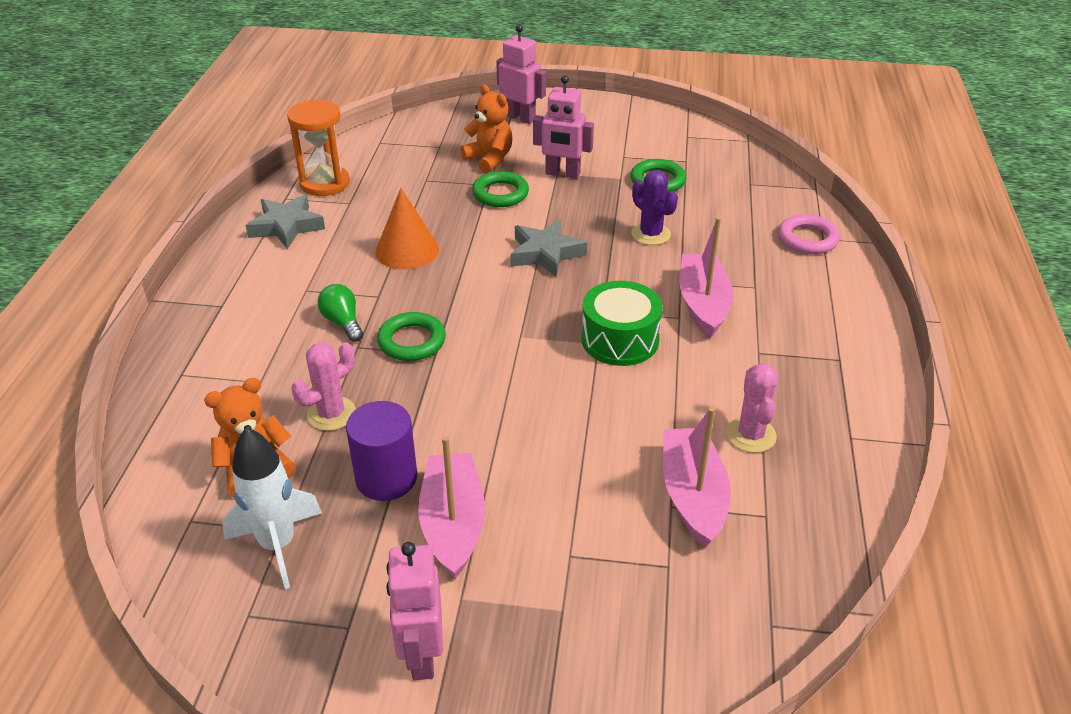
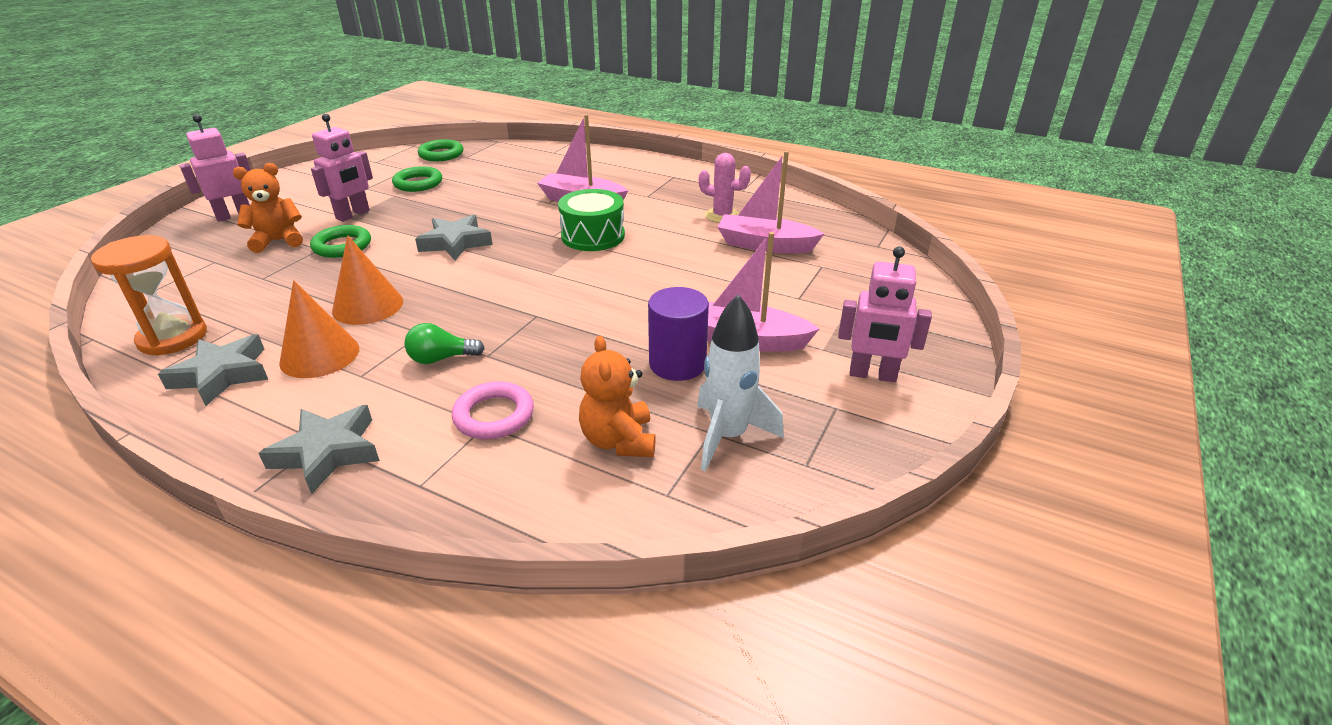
camera: 70 degrees left, 5 degrees down
(209, 315) = (328, 452): none -> grey star
(326, 258) = (319, 355): none -> orange cone
(331, 414) = (573, 383): pink cactus -> none
(412, 341) = (508, 324): green ring -> green ring (441, 154)
(650, 234) = (482, 200): purple cactus -> none
(808, 239) = (549, 156): pink ring -> pink ring (494, 415)

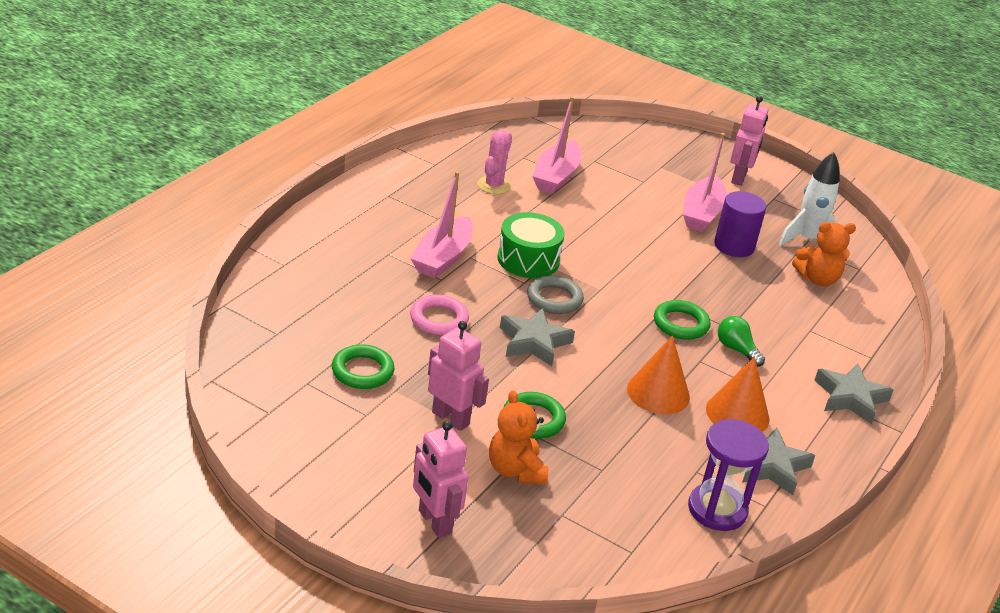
camera: 90 degrees left, 0 degrees up
(173, 338) = (717, 509): orange hourglass -> purple hourglass
(441, 154) = (261, 354): green ring -> green ring (680, 324)
(441, 358) = (736, 349): green light bulb -> green light bulb turned 150 degrees clockwise
(494, 415) = (801, 326): pink ring -> pink ring (439, 319)
(527, 250) = (554, 299): none -> grey ring

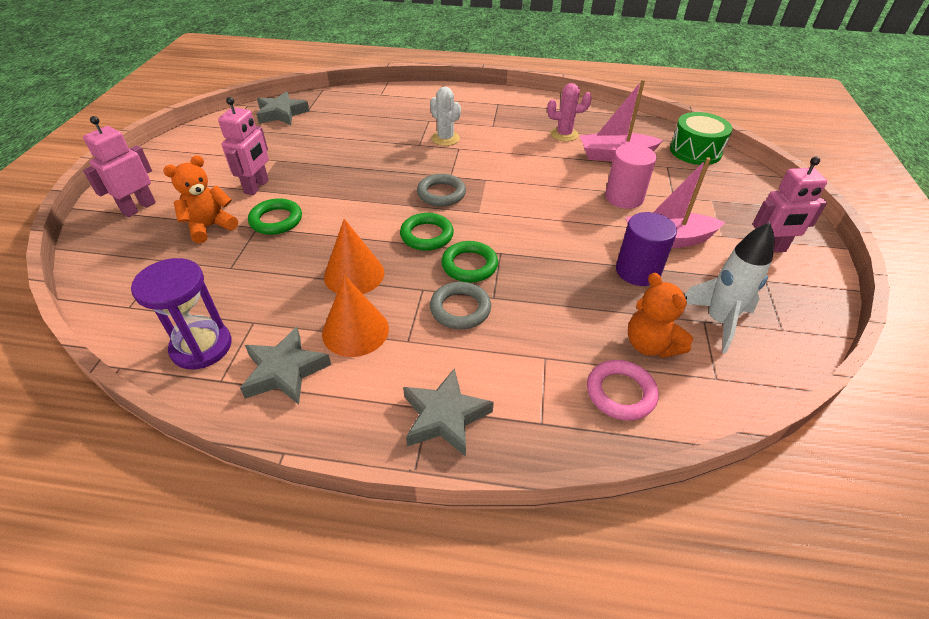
camera: 70 degrees right, 10 degrees up
(362, 371) = (288, 144): green ring -> green ring (427, 235)
(439, 319) = (369, 155): pink ring -> pink ring (620, 393)
(442, 258) = (445, 138): pink boat -> white cactus
(528, 259) = (482, 171): green drum -> green drum (695, 151)
(534, 342) = (375, 198): grey star -> grey star (281, 113)
(629, 205) = (624, 197): none -> pink cylinder
(736, 349) = (460, 309): green light bulb -> grey ring

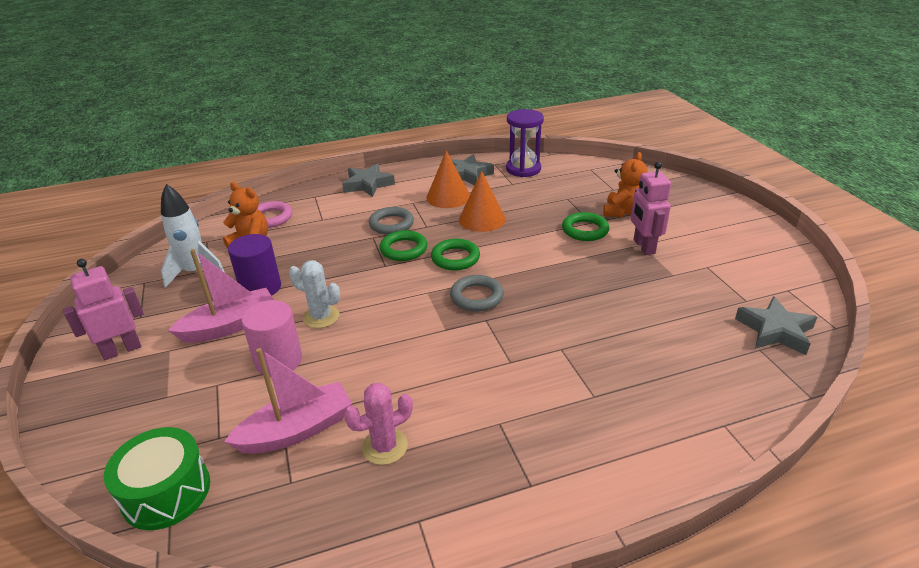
camera: 155 degrees right, 10 degrees down
(139, 208) = (695, 205): pink robot -> none
(445, 138) = (539, 370): white cactus -> white cactus (321, 317)

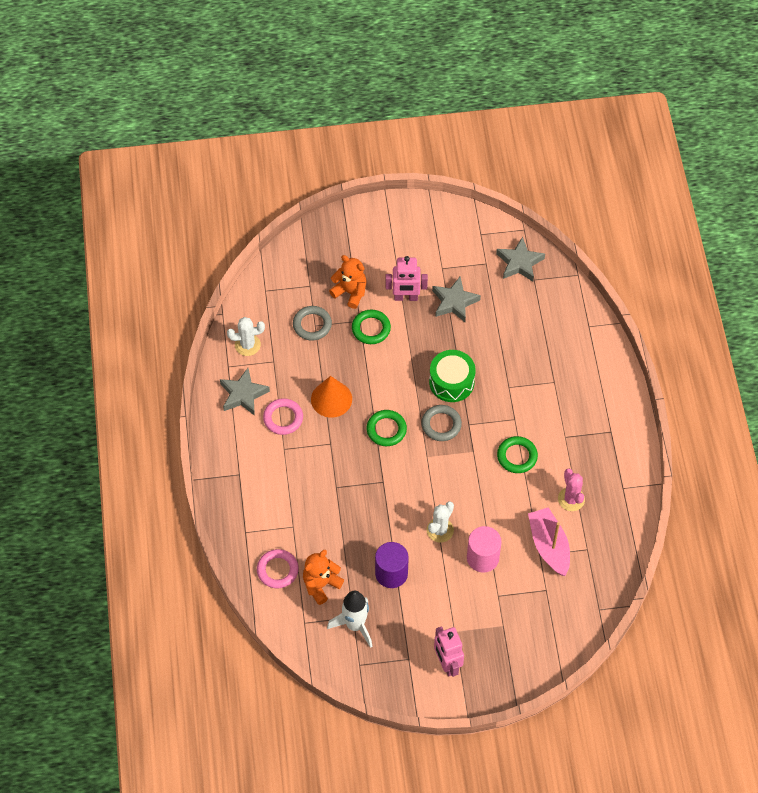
camera: 80 degrees left, 25 degrees up
(166, 492) = (582, 613): green drum -> green drum (451, 382)
(230, 326) = (436, 592): pink boat -> none
(368, 184) = (236, 483): grey star -> grey star (454, 302)
(391, 224) = (319, 470): grey ring -> grey ring (312, 325)
(403, 249) = (363, 465): green ring -> green ring (517, 456)
(448, 197) = (283, 418): orange cone -> pink ring
(523, 169) = (247, 345): purple hourglass -> white cactus

